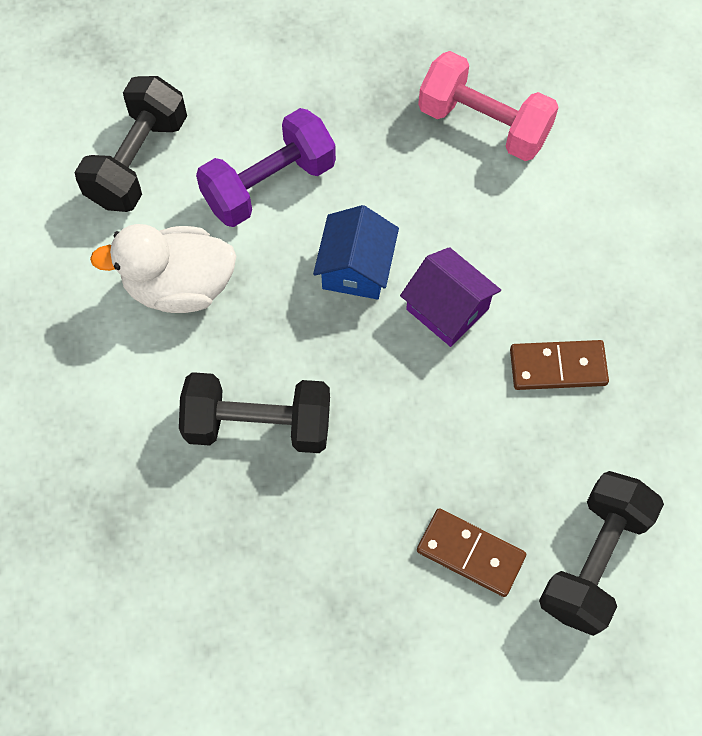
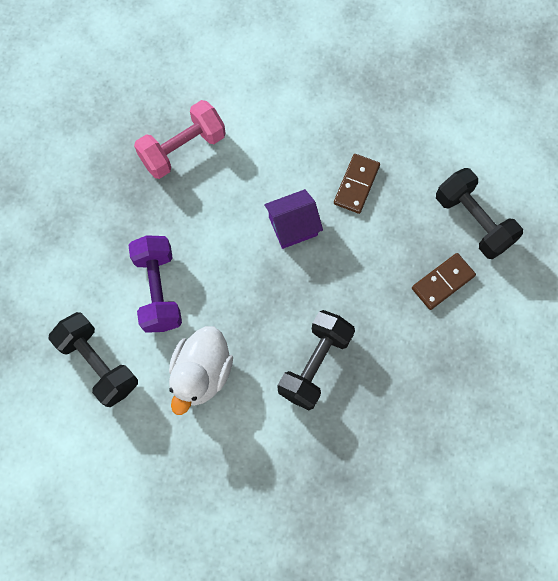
camera: 65 degrees left, 5 degrees up
(356, 268) = (241, 264): blue house -> none

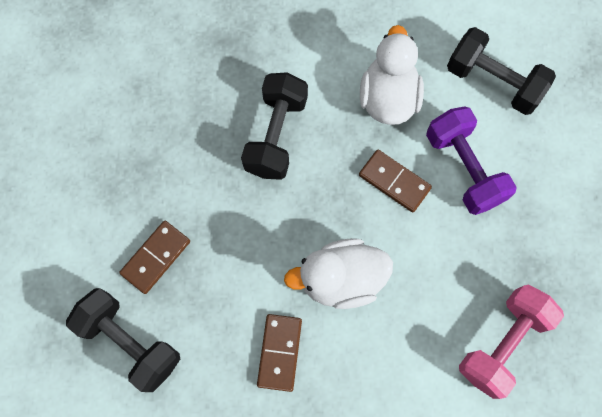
camera: 165 degrees right, 0 degrees up
(222, 294) = (394, 182): none -> brown domino
(293, 226) = (341, 279): purple house -> white duck

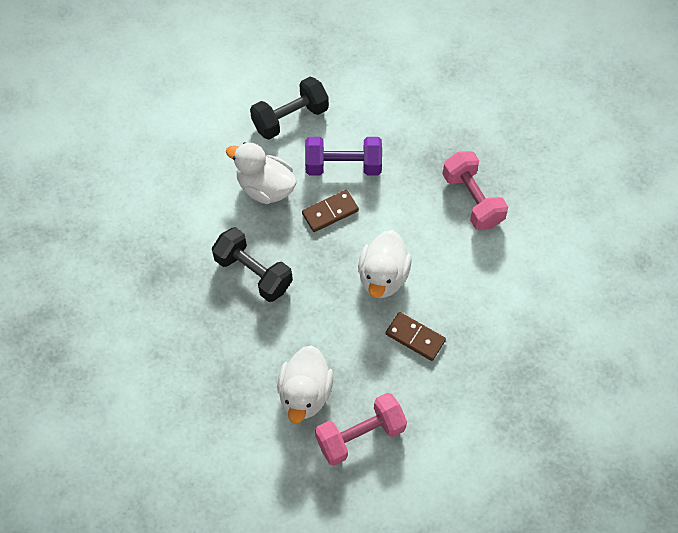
camera: 65 degrees left, 10 degrees down
(130, 342) = (360, 435): black dumbbell -> pink dumbbell
(156, 257) = (305, 393): brown domino -> white duck

